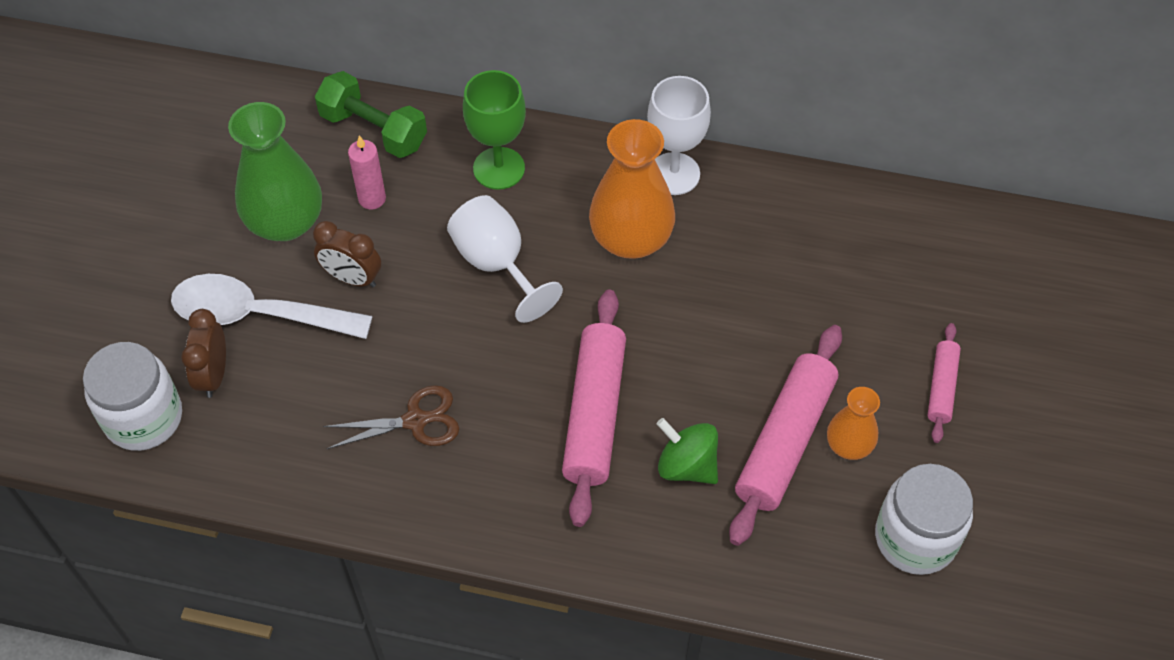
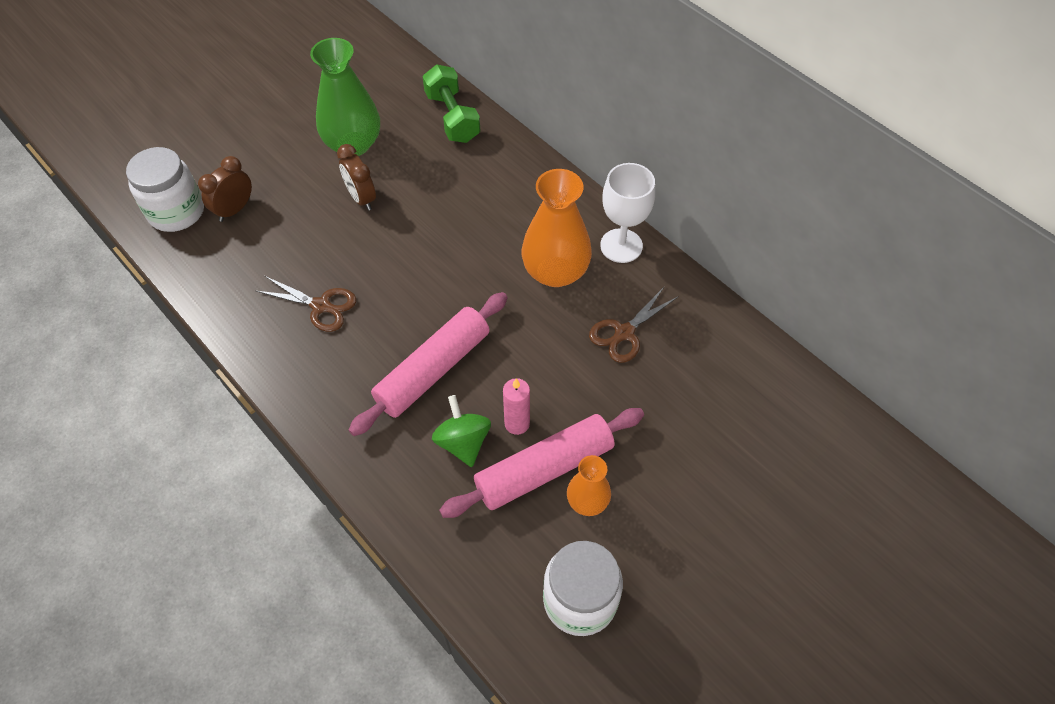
camera: 35 degrees right, 0 degrees up
(257, 314) = (289, 189): white spoon -> none
(372, 198) = (415, 157): pink candle -> pink candle (517, 423)
(496, 264) = (455, 239): white goblet -> none
(499, 168) = (508, 181): green goblet -> none
(750, 262) = (624, 333): none -> brown scissors
(942, 387) = (692, 504): pink rolling pin -> none

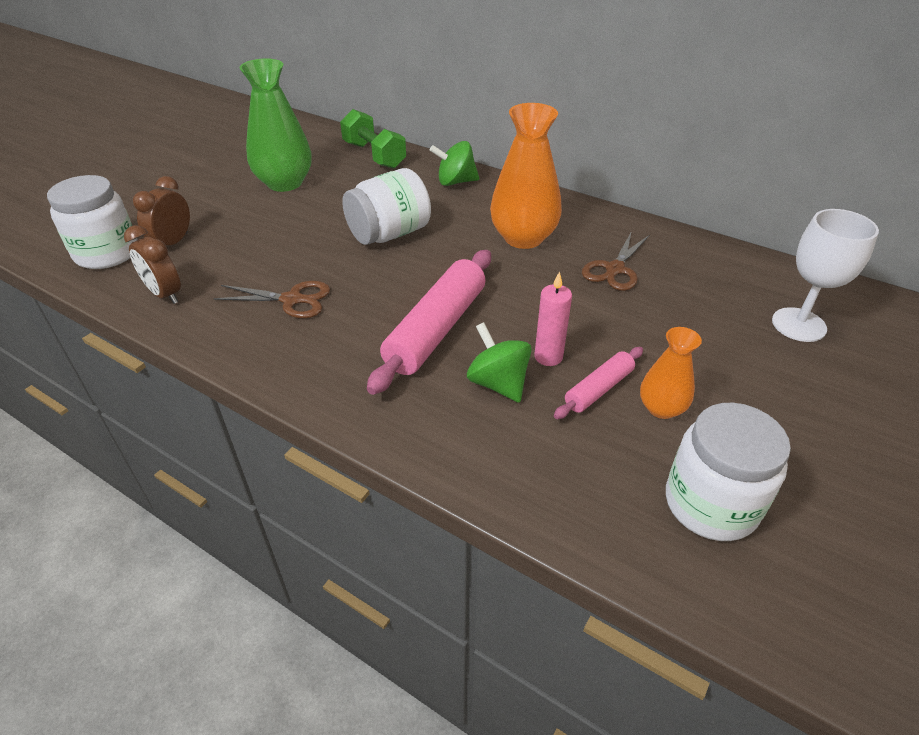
camera: 15 degrees left, 15 degrees down
(361, 198) = (307, 216): brown clock -> brown clock (165, 294)
(431, 239) = (389, 234): none -> white jar
(520, 176) = (455, 182): none -> green spinning top
(544, 468) = (598, 389): pink rolling pin -> pink rolling pin, size x0.53
(621, 246) = (574, 212): white goblet -> white goblet (798, 325)

